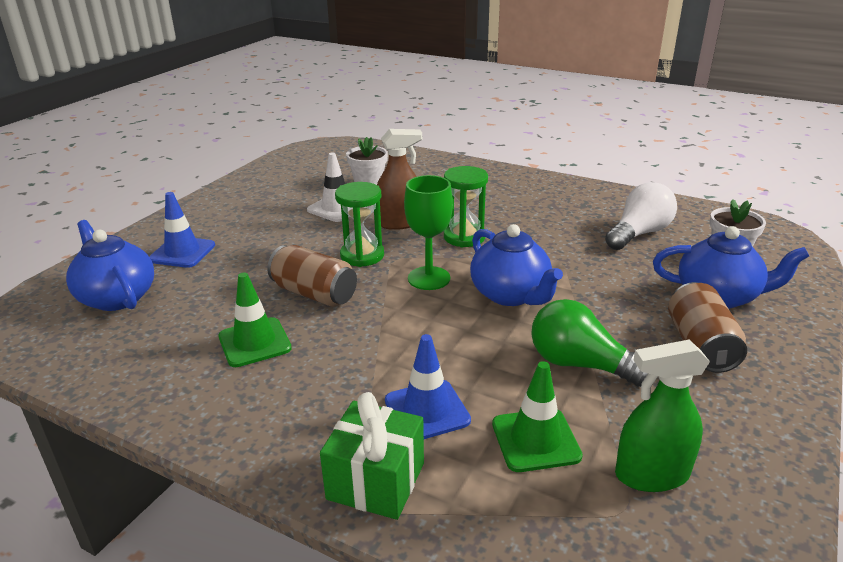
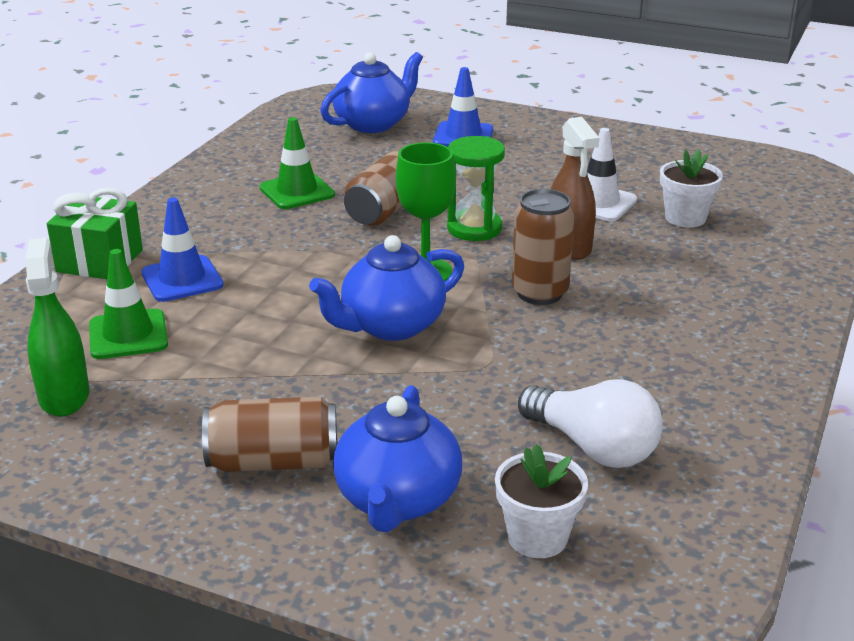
camera: 85 degrees right, 0 degrees up
(464, 237) = (539, 293): green hourglass -> brown can
(580, 364) = (243, 367): green light bulb -> none

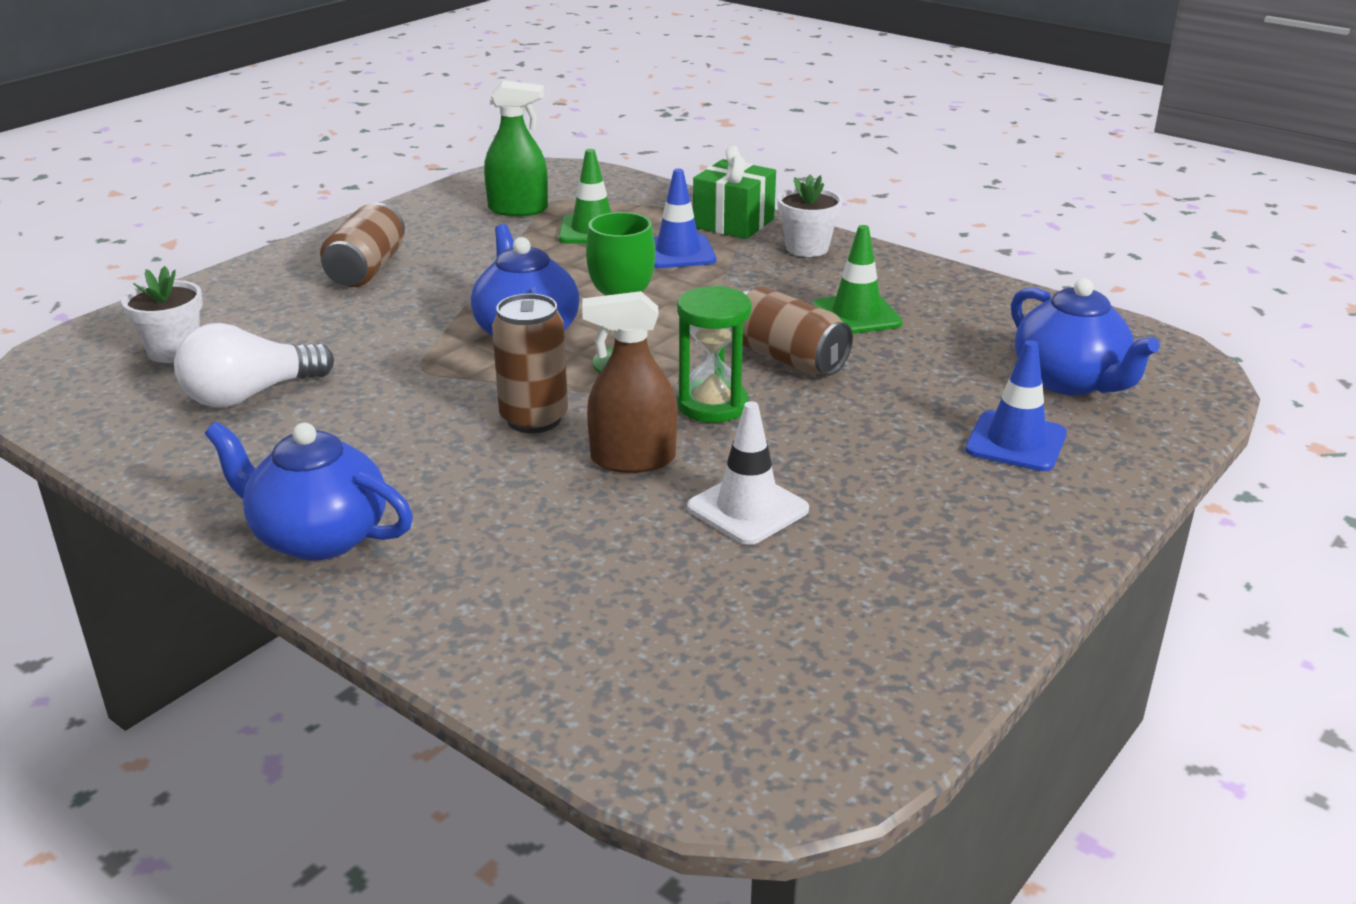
camera: 105 degrees right, 0 degrees up
(397, 500) = (274, 307): blue teapot -> blue teapot (318, 537)
(685, 218) = (667, 573): white flower pot -> white flower pot (807, 248)

